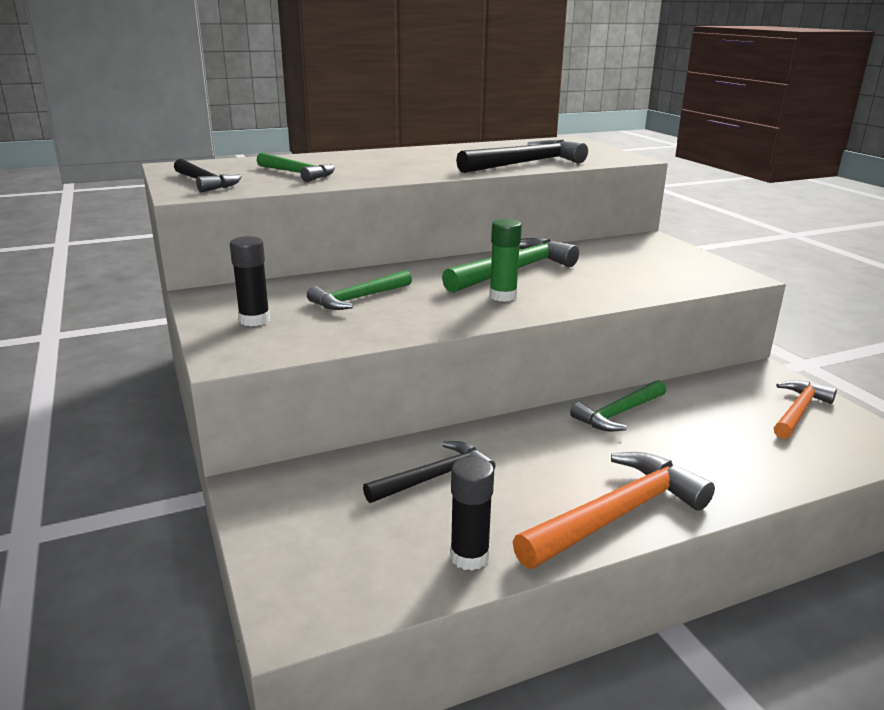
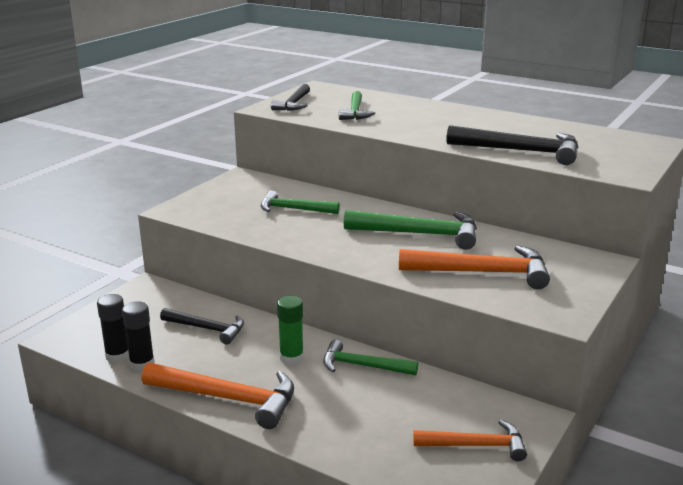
camera: 55 degrees right, 0 degrees up
(254, 320) = (225, 198): black glue stick -> black glue stick (117, 356)
(503, 296) = (363, 245): green glue stick -> green glue stick (291, 358)
(626, 275) = (482, 272): none -> orange hammer

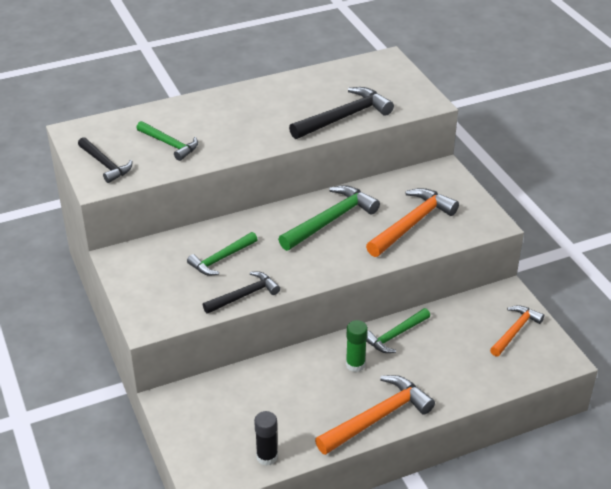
camera: 55 degrees left, 15 degrees up
(142, 364) = (292, 447): black glue stick -> none
(207, 329) = (274, 391): black hammer -> black hammer (244, 295)

